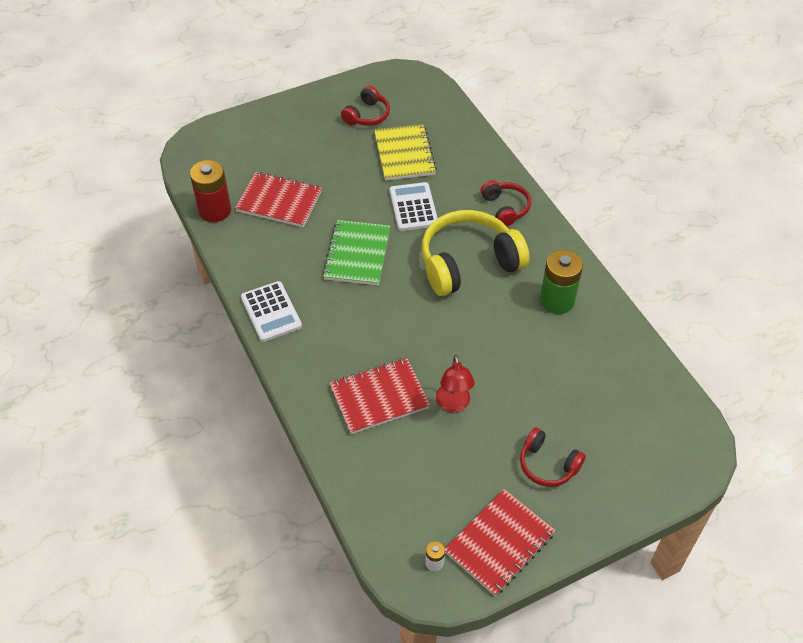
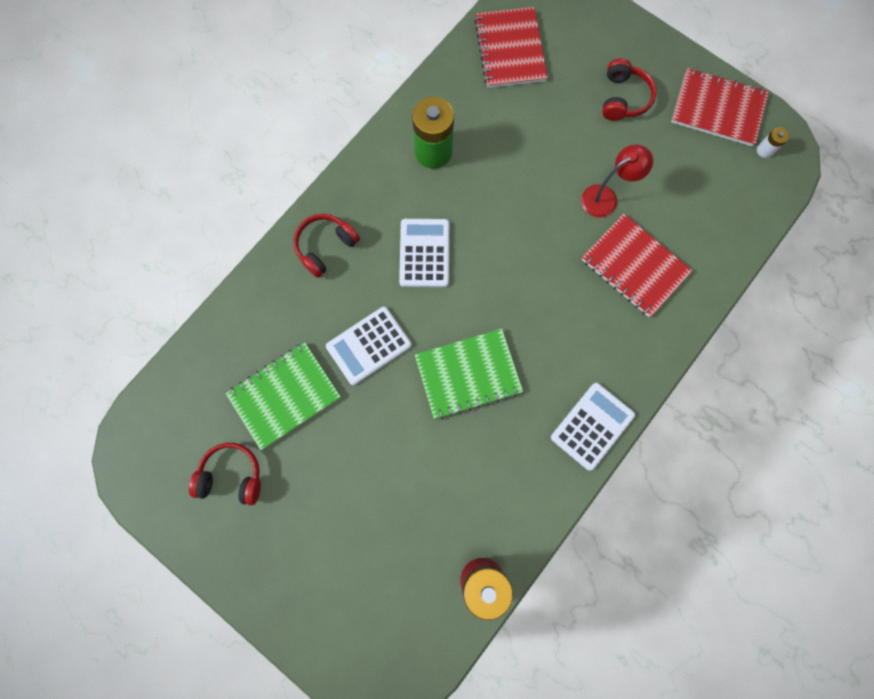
camera: 115 degrees left, 25 degrees up
(279, 201) = (430, 507): red notebook -> red notebook (510, 50)
(404, 154) = (284, 395): yellow notebook -> green notebook
(468, 263) = (424, 253): yellow headphones -> white calculator

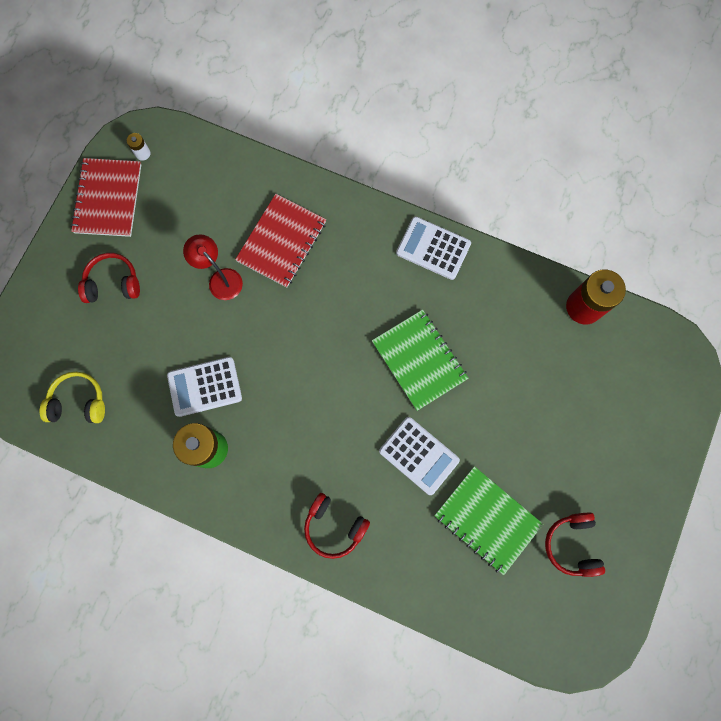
camera: 105 degrees left, 0 degrees up
(424, 253) = (316, 429): white calculator -> white calculator (205, 386)
(510, 50) = (78, 402): red notebook -> yellow headphones

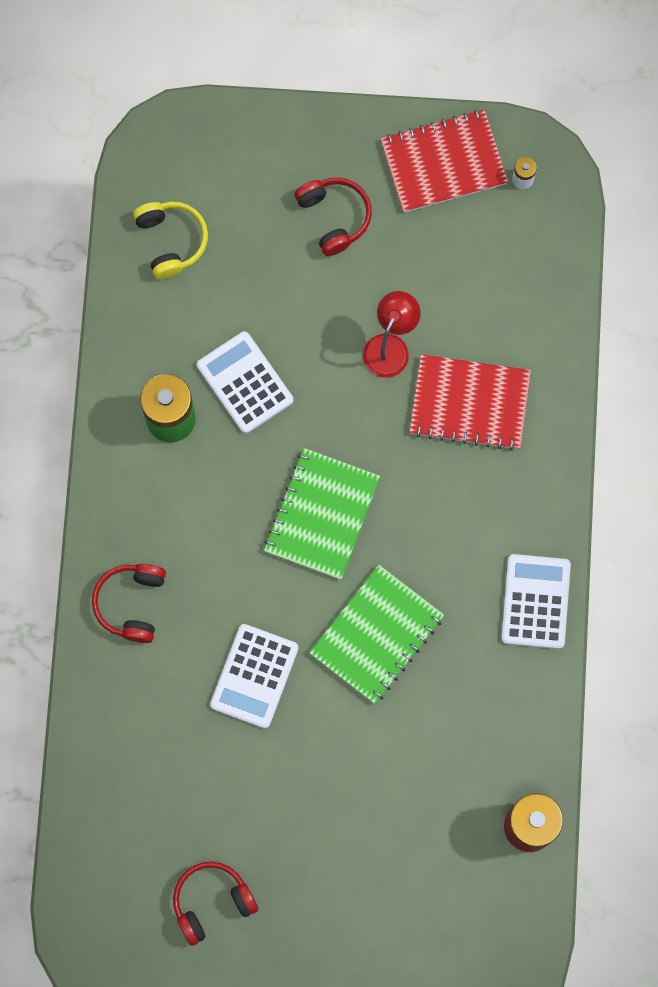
camera: 70 degrees right, 0 degrees up
(487, 519) = (205, 787): green notebook -> green notebook (322, 515)

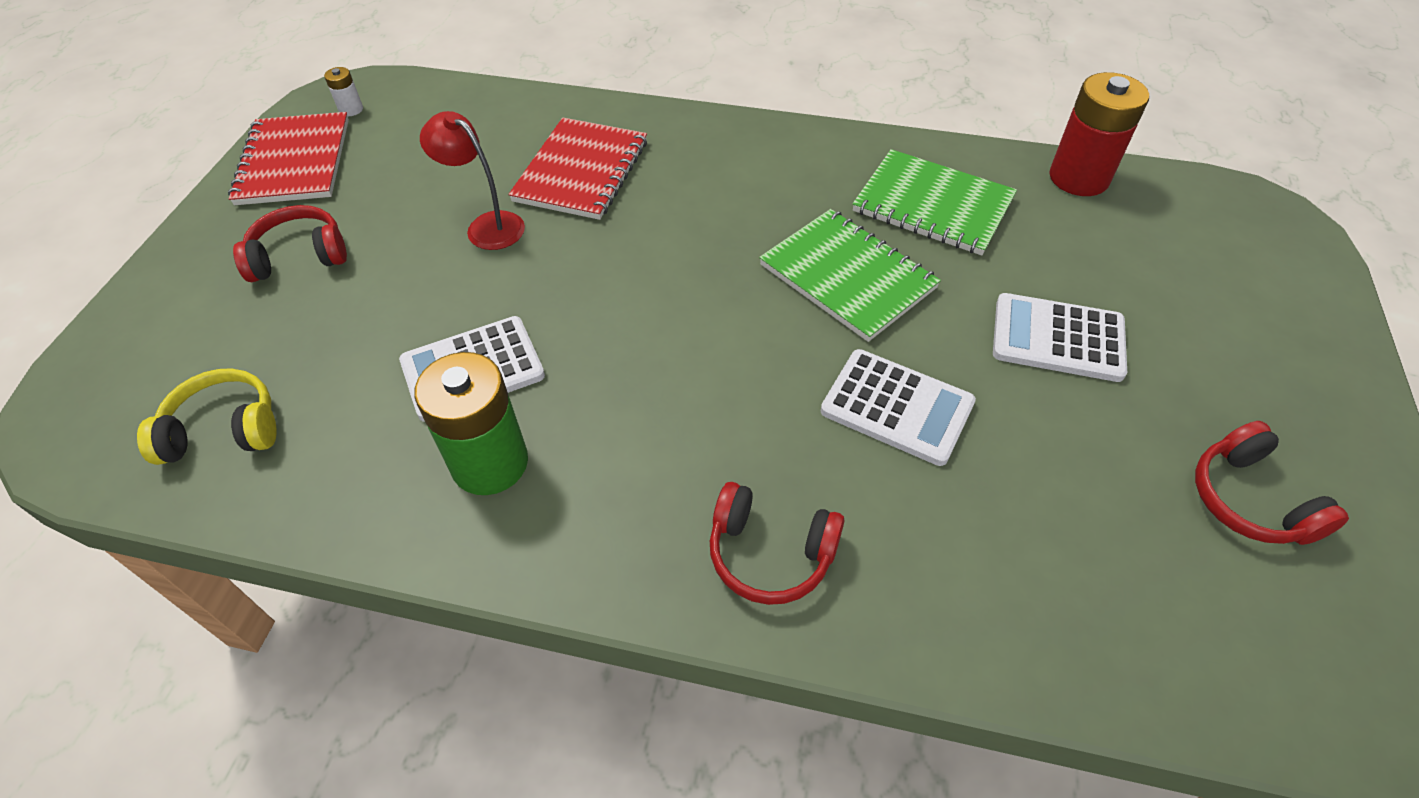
camera: 80 degrees left, 25 degrees down
(322, 515) = (680, 310): green notebook -> green notebook (932, 205)
(535, 601) = (820, 147): white calculator -> white calculator (1057, 338)

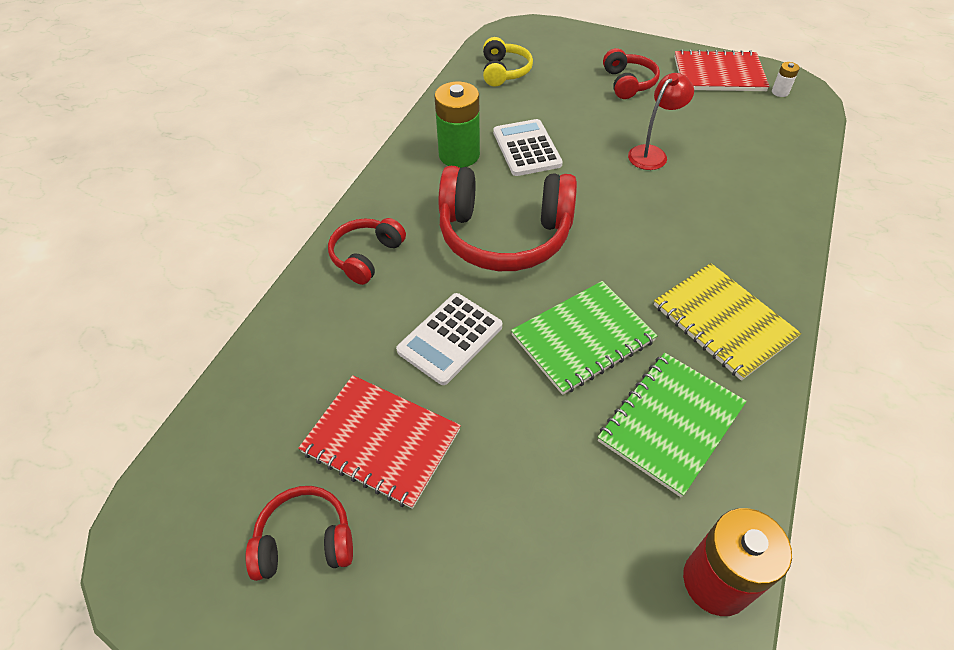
camera: 100 degrees right, 0 degrees up
(581, 171) = (713, 200): red notebook -> red notebook (381, 441)
(683, 373) = (504, 235): none -> red headphones
(783, 168) = (723, 322): none -> yellow notebook
(1057, 338) = (492, 467): white calculator -> none

